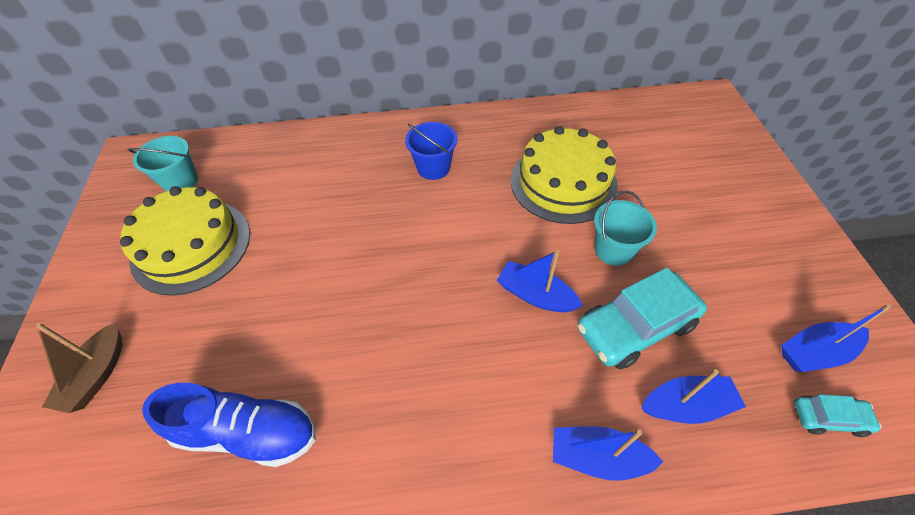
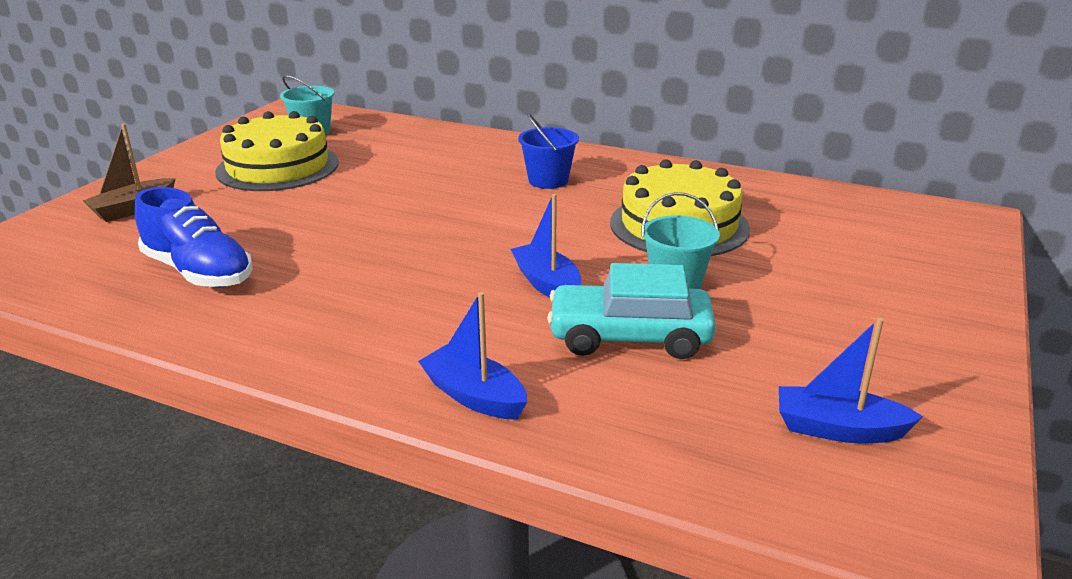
camera: 30 degrees right, 25 degrees down
(686, 405) = (616, 403): blue boat -> none
(828, 418) = (786, 476): turquoise car -> none

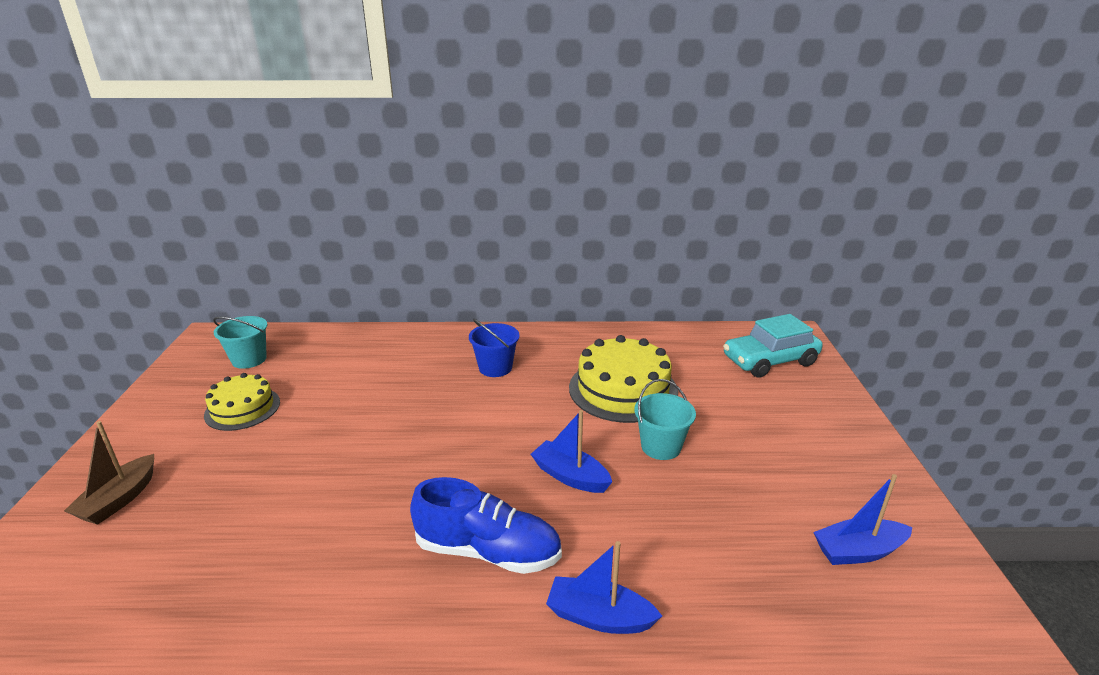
camera: 25 degrees left, 0 degrees up
(199, 272) = (248, 559): blue shoe -> blue shoe (488, 551)
(278, 167) = (242, 408): yellow cake -> yellow cake, size x0.62
(630, 337) = (667, 511): turquoise car -> turquoise car (770, 361)

